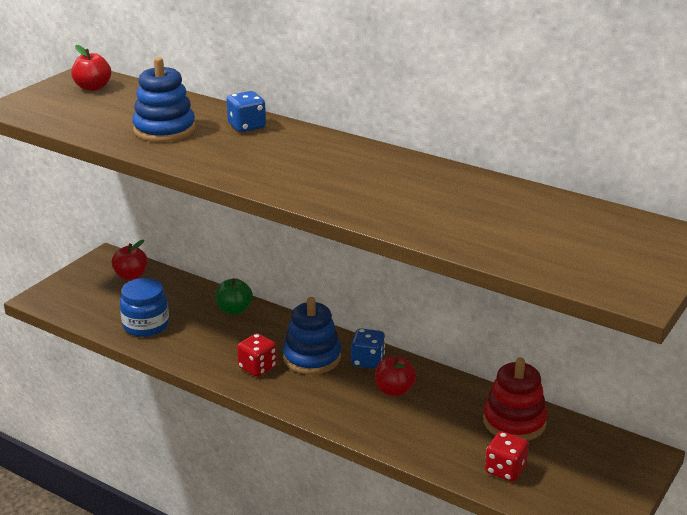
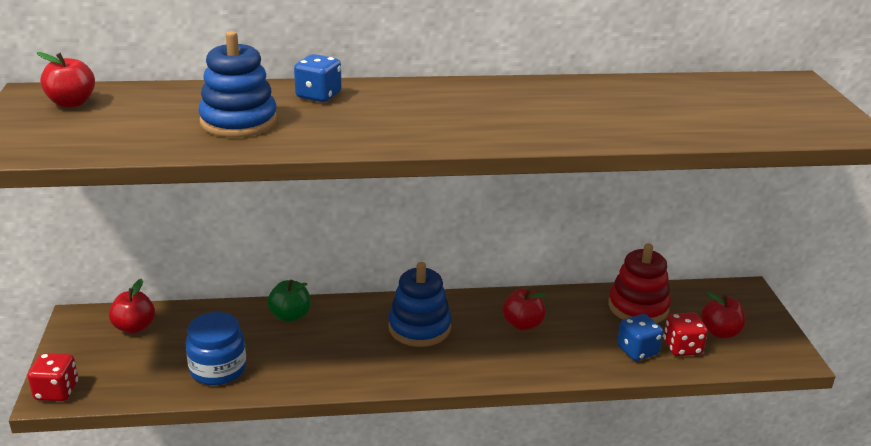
camera: 40 degrees left, 0 degrees up
(257, 367) = (383, 359): red dice -> red dice (56, 391)
(367, 361) = (469, 309): blue dice -> blue dice (637, 351)
(561, 475) = (720, 332): none -> red apple

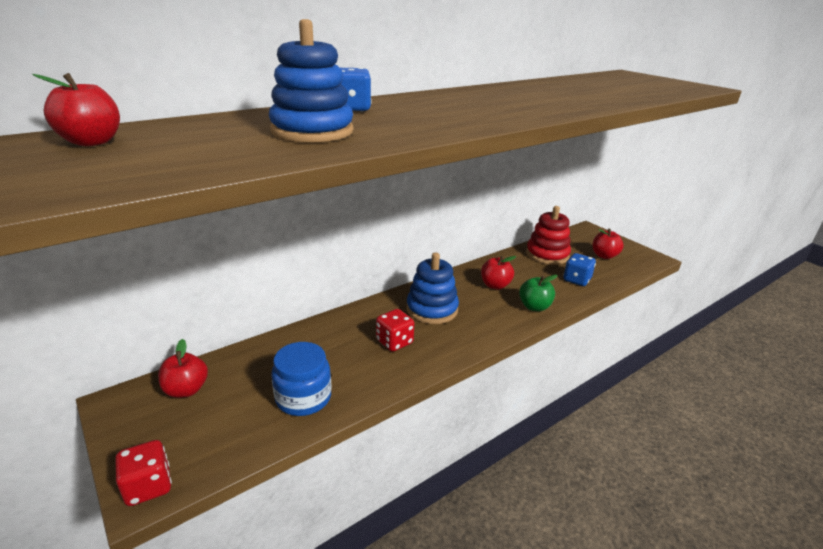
camera: 30 degrees left, 0 degrees up
(290, 316) = (325, 332): green apple -> green apple (534, 307)
(682, 348) = (596, 270): red dice -> red dice (394, 342)

